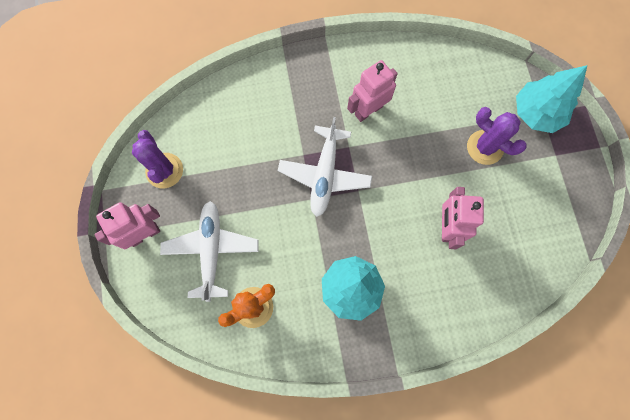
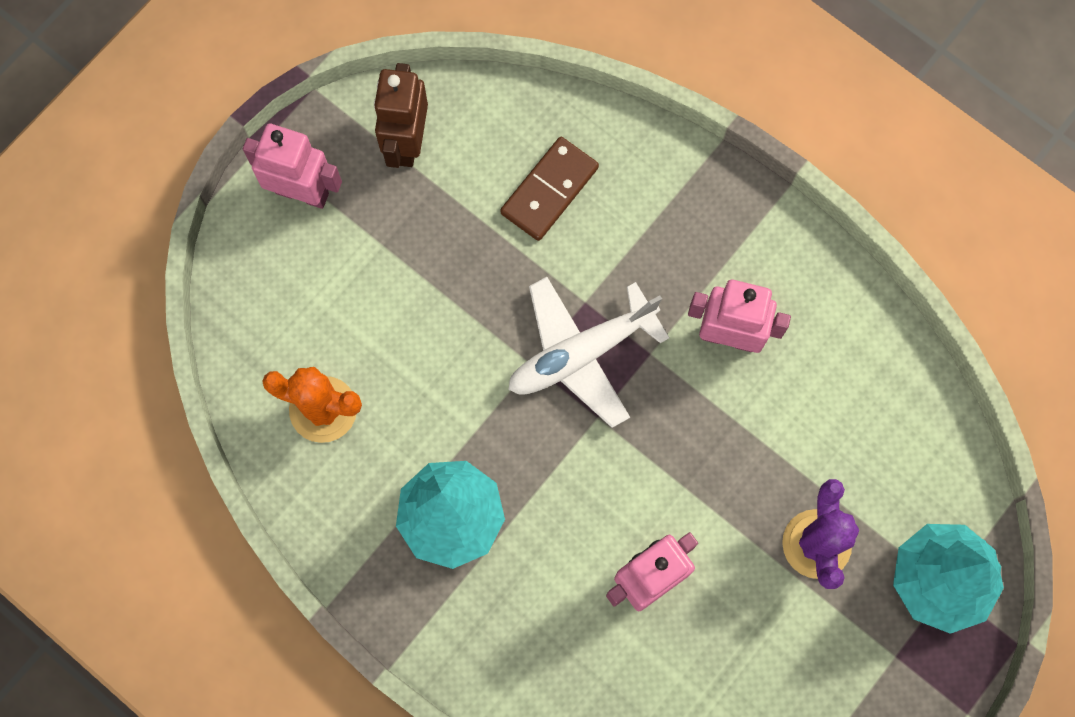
camera: 50 degrees right, 0 degrees up
(164, 170) = (406, 142): purple cactus -> brown robot
(211, 250) = (352, 294): white plane -> none
(241, 129) = (549, 190): none -> brown domino

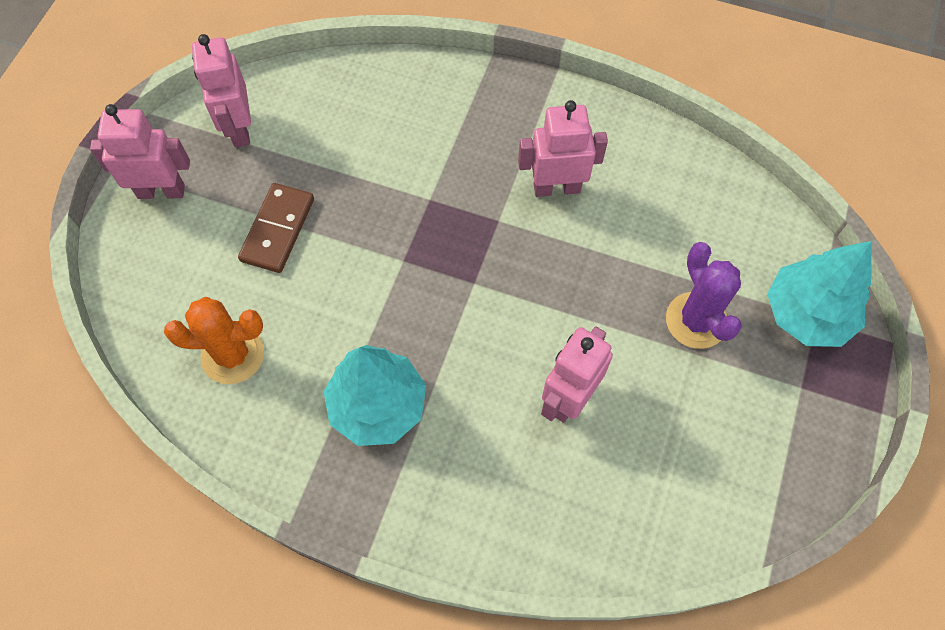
camera: 20 degrees left, 10 degrees down
(406, 142) = (239, 128): brown robot -> pink robot
(549, 190) = (369, 127): brown domino -> brown domino (277, 230)
(581, 354) = (441, 239): white plane -> none

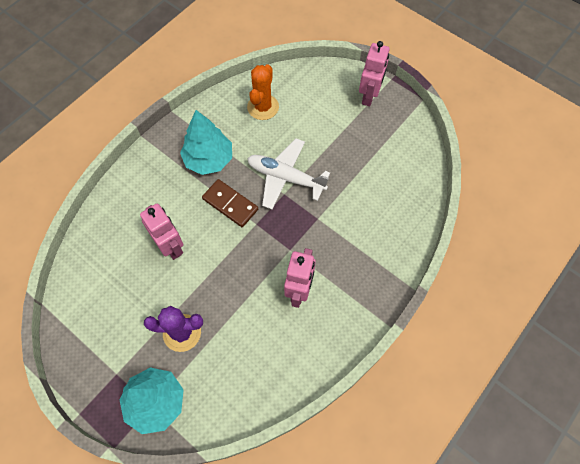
camera: 110 degrees right, 0 degrees up
(239, 128) = (398, 138): pink robot -> none
(277, 230) = (326, 141): brown domino -> brown domino (230, 204)
(372, 268) = (285, 177): none -> white plane

